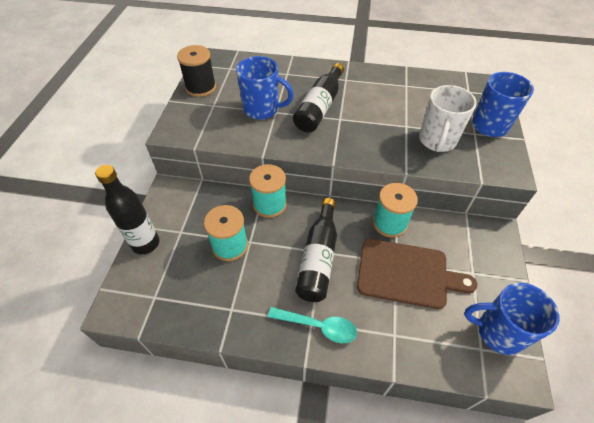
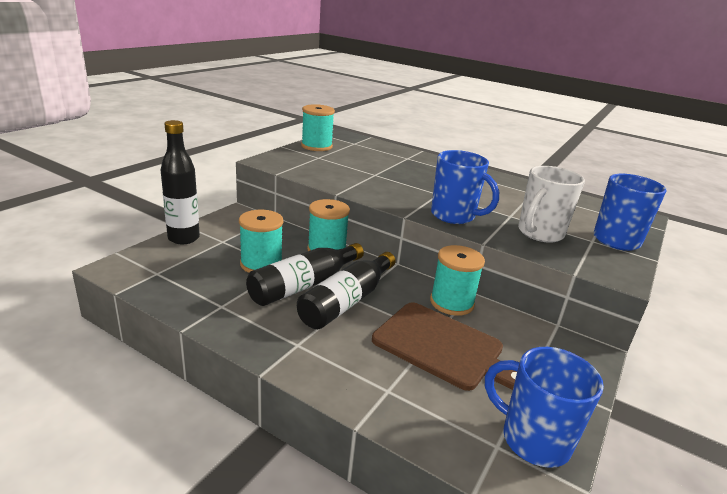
camera: 20 degrees right, 25 degrees down
(201, 87) = (316, 146): black spool -> turquoise spool
(262, 109) = (363, 170): blue mug -> blue mug (454, 216)
(318, 326) = (302, 350): turquoise spoon -> none
(319, 107) = (423, 182): black bottle -> black bottle (304, 285)

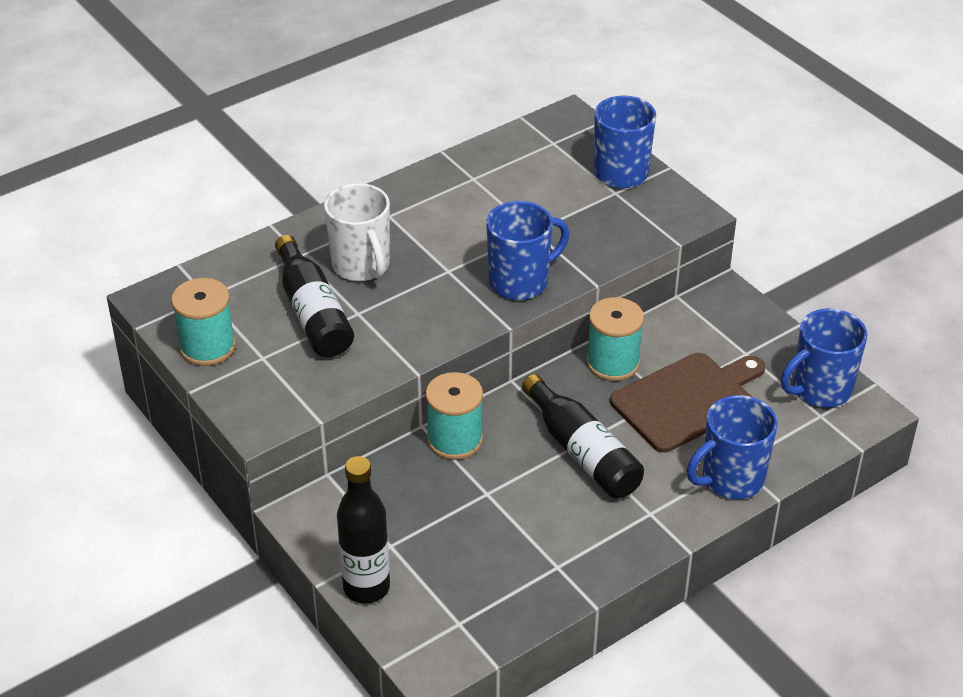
camera: 65 degrees left, 15 degrees up
(261, 264) = (470, 513): turquoise spool -> none
(304, 285) = (535, 482): black bottle -> black bottle (313, 313)
(363, 388) = (731, 479): none -> blue mug
(539, 233) = (587, 227): white mug -> white mug (361, 266)

